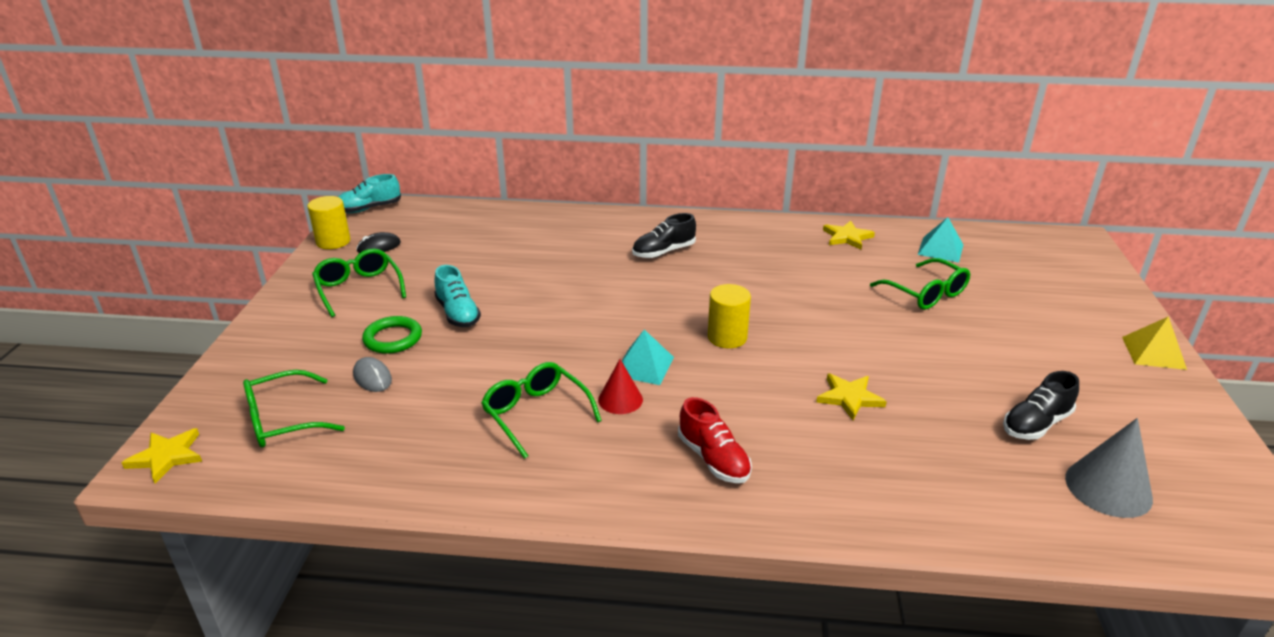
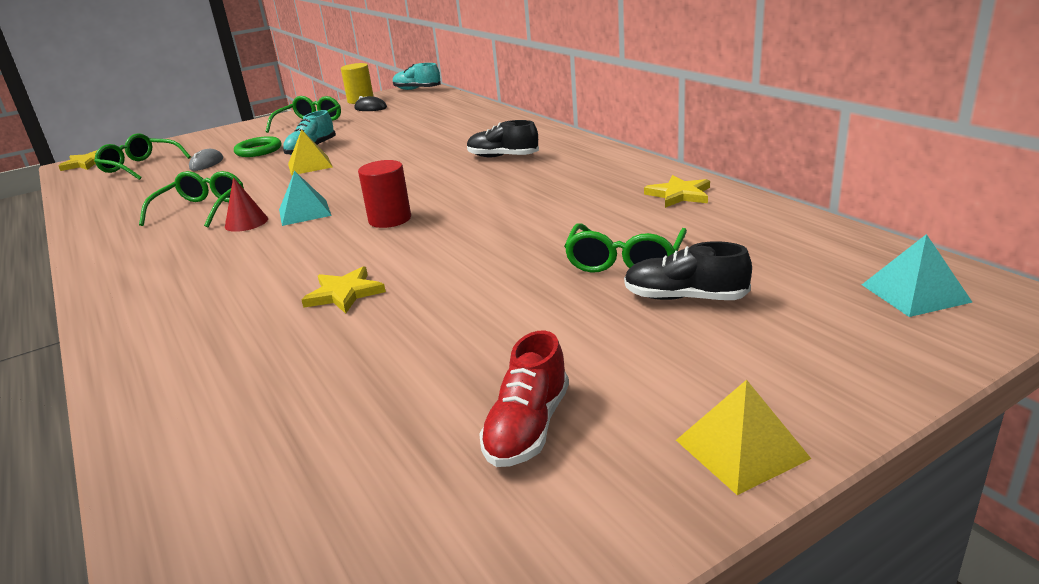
camera: 55 degrees right, 5 degrees down
(509, 328) = (310, 165): none -> yellow pyramid
(713, 459) = (187, 276): red shoe -> red shoe (528, 427)
(727, 337) = (390, 219): yellow cylinder -> red cylinder
(940, 249) = (754, 236): turquoise pyramid -> turquoise pyramid (915, 293)
(1036, 424) = (405, 404): black shoe -> black shoe (685, 298)
(1108, 488) = (298, 496): grey cone -> none

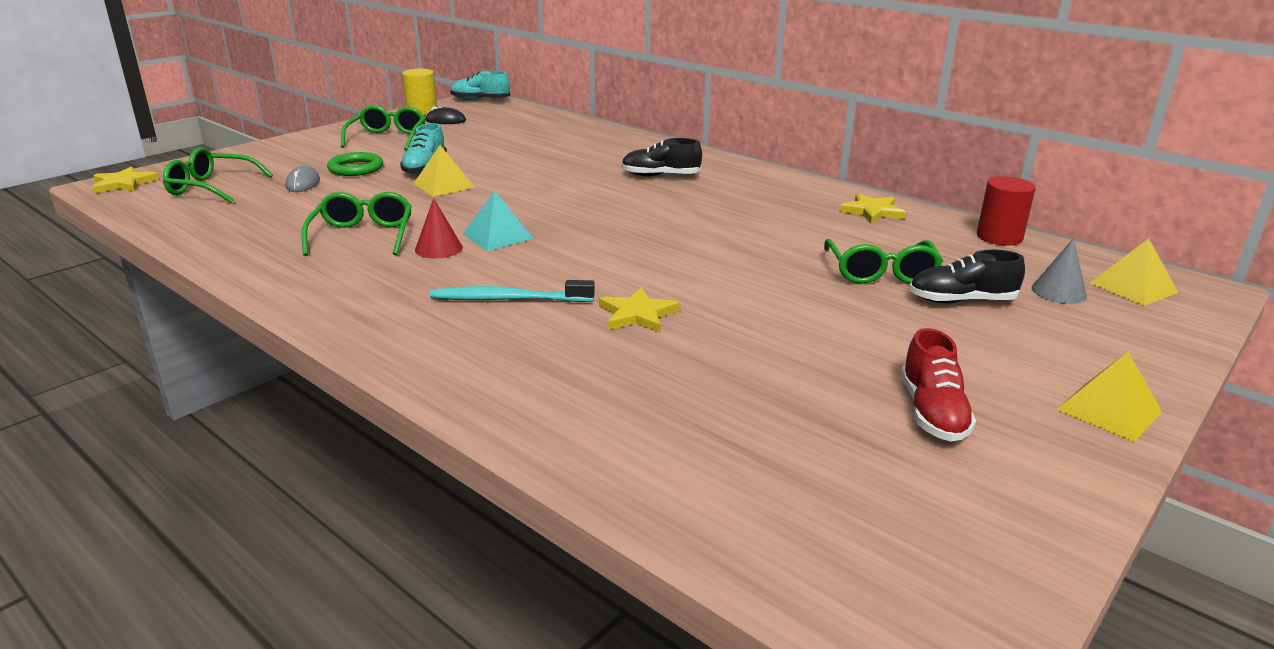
camera: 20 degrees left, 0 degrees up
(251, 272) = (508, 299): none -> turquoise toothbrush
(390, 219) = (605, 241): red cylinder -> red cylinder (999, 237)
(812, 293) = (1058, 292): none -> grey cone
(915, 293) = (1133, 287): turquoise pyramid -> yellow pyramid

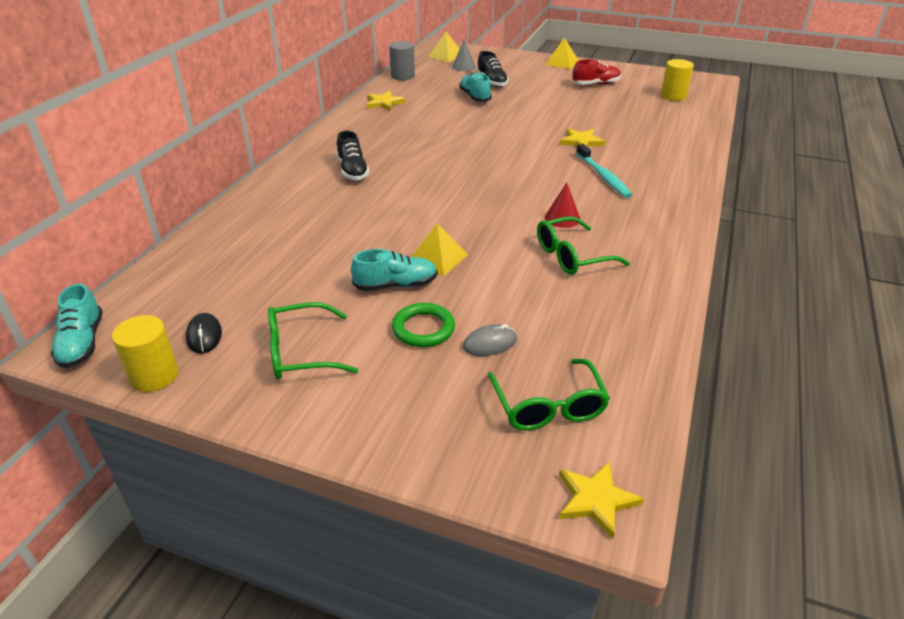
camera: 110 degrees left, 10 degrees up
(498, 236) = (522, 203): turquoise pyramid -> none
(821, 506) = (673, 96): none -> yellow cylinder
(881, 273) = (475, 97): green glasses -> turquoise shoe
(999, 237) = (403, 76): red cylinder -> grey cylinder

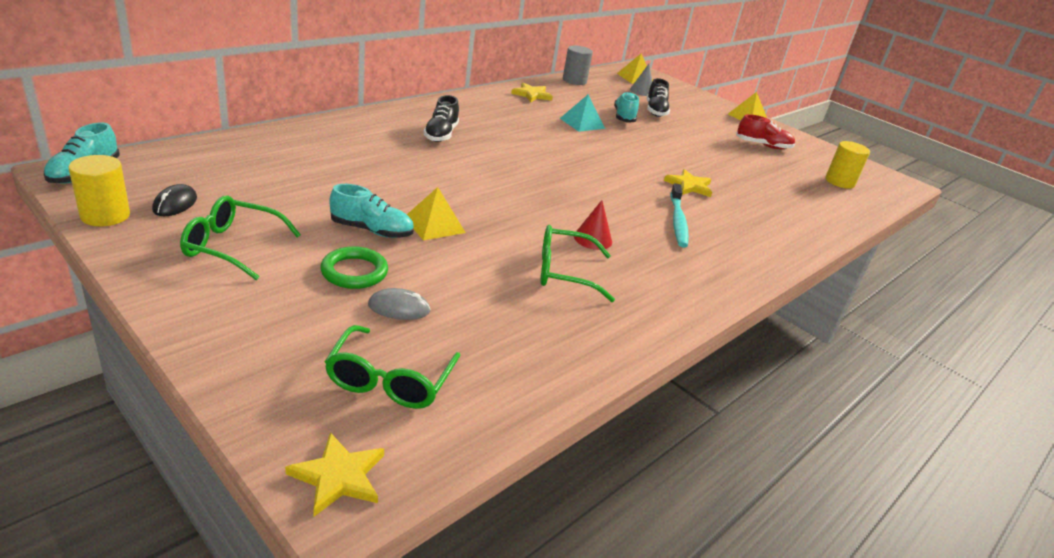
camera: 20 degrees right, 5 degrees down
(450, 115) = (582, 123): none -> turquoise pyramid

